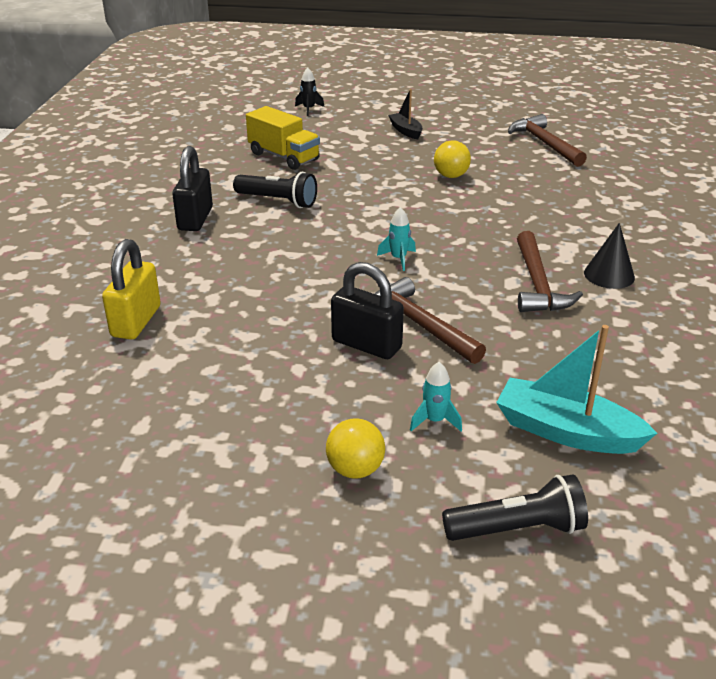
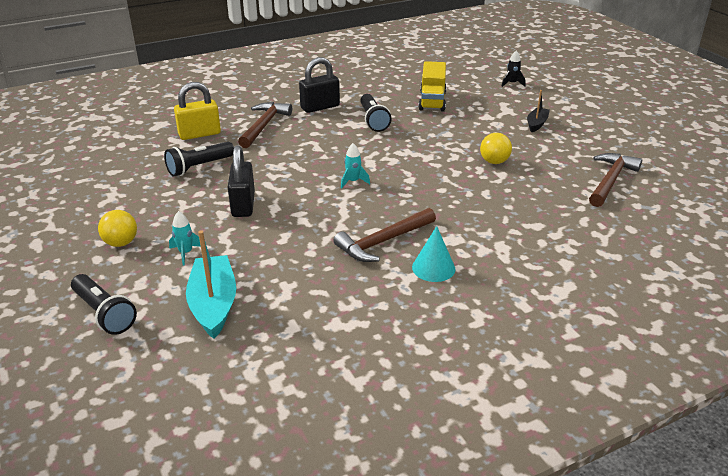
camera: 55 degrees right, 0 degrees up
(229, 348) = (199, 167): none -> black flashlight
(419, 325) = (283, 214): brown hammer -> brown hammer (264, 125)
(609, 275) = (433, 268): black cone -> turquoise cone

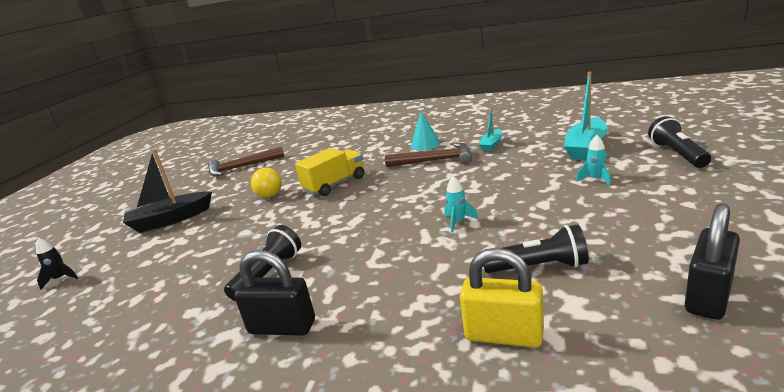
camera: 135 degrees left, 10 degrees down
(121, 243) = (662, 198): yellow ball -> none
(243, 205) = (516, 207): black padlock -> black padlock (708, 296)
(264, 125) = (395, 316): brown hammer -> none
(339, 285) = (491, 145): none -> turquoise boat
(353, 181) = (395, 206): turquoise rocket -> turquoise rocket (458, 222)
(432, 101) = (168, 282): yellow truck -> yellow truck (335, 184)
(536, 124) = (170, 220): black boat -> black boat, size x1.76

